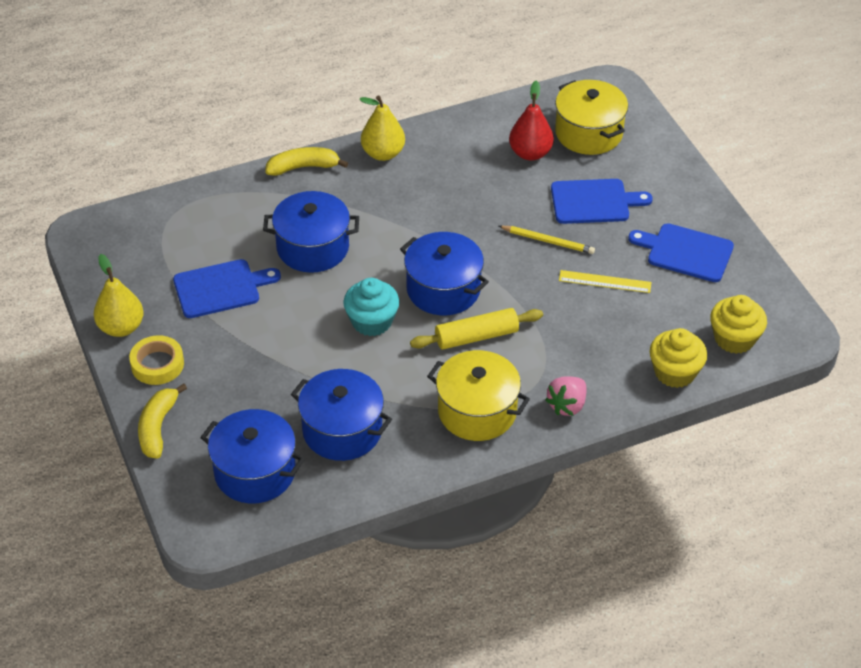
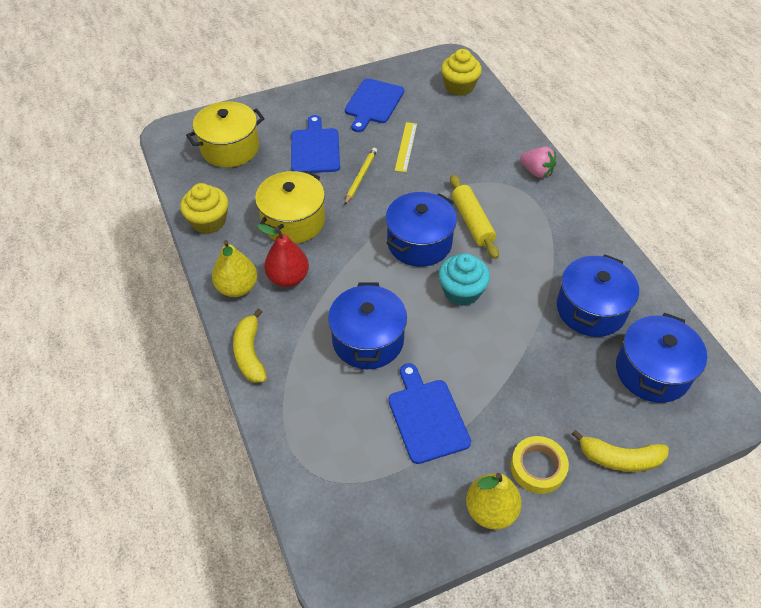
camera: 90 degrees left, 5 degrees up
(477, 411) = (552, 222): yellow pot -> yellow pot (293, 221)
(530, 153) = (251, 184): red pear -> red pear (288, 278)
(675, 372) = (495, 116): yellow cupcake -> yellow cupcake (209, 221)

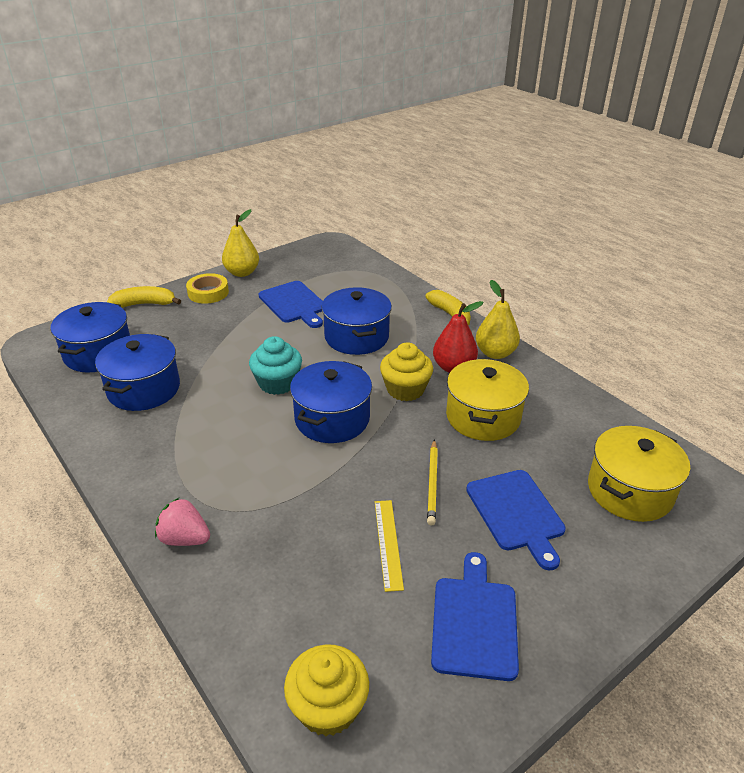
camera: 165 degrees right, 15 degrees down
(209, 221) = (572, 401): yellow cupcake -> yellow cupcake (405, 389)
(472, 222) = (274, 452): yellow rolling pin -> none

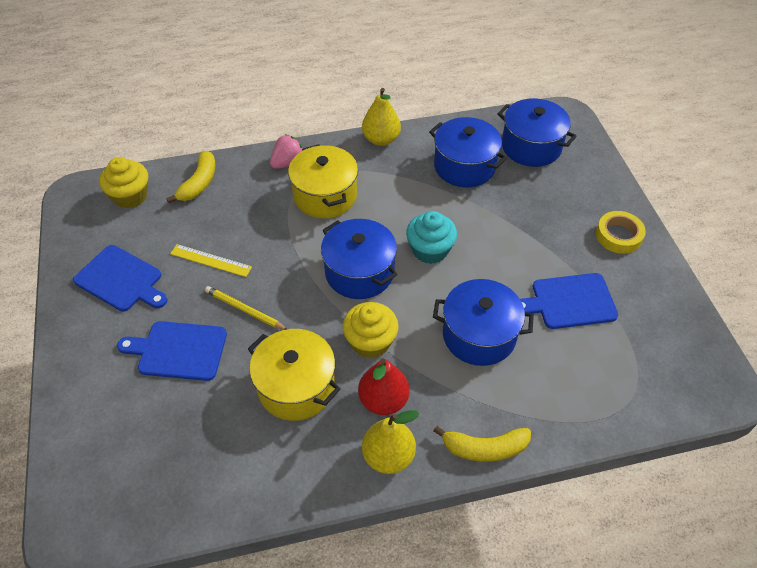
camera: 115 degrees right, 15 degrees up
(145, 304) = (609, 185): yellow banana -> yellow banana (199, 183)
(242, 273) = (658, 274): yellow pear -> yellow pear (381, 139)
(630, 491) = (138, 451): yellow pot -> yellow pot (325, 196)

